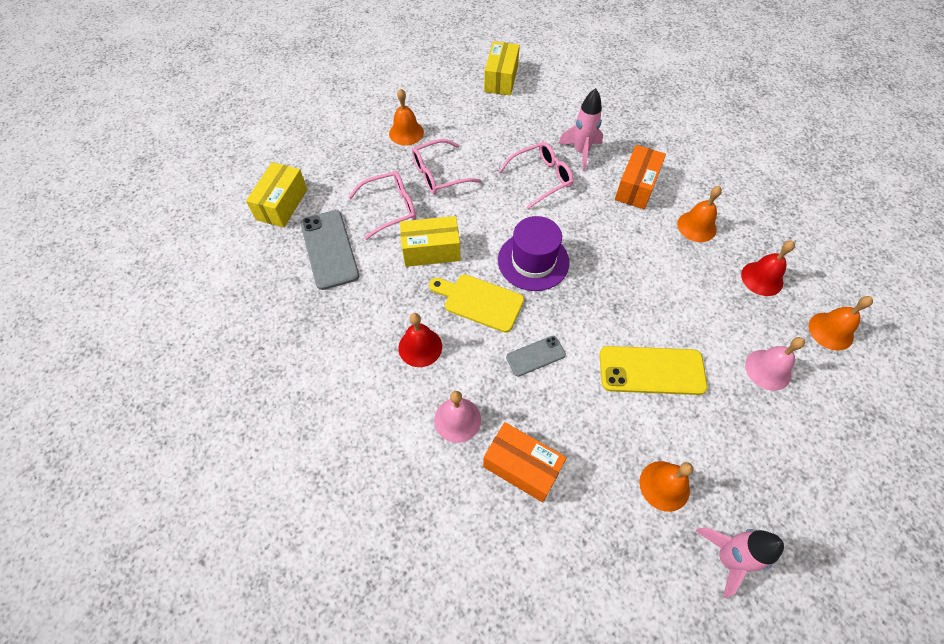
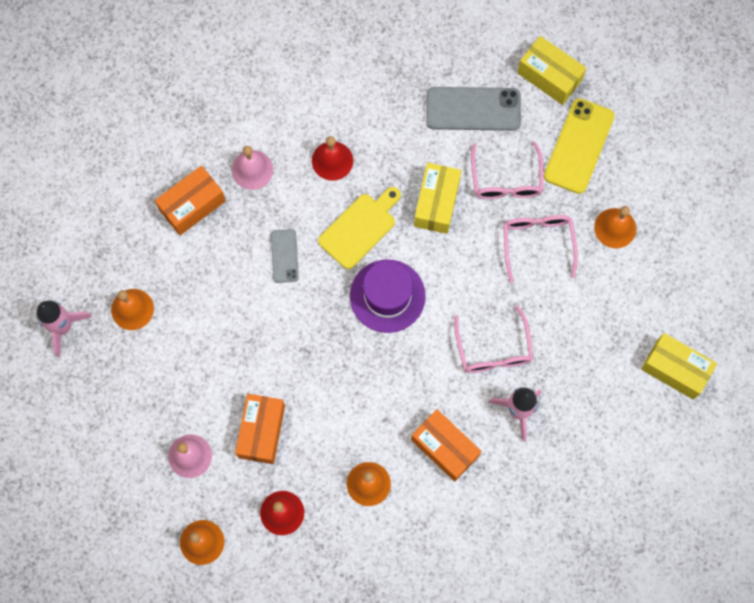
camera: 110 degrees right, 15 degrees up
(651, 371) = (230, 351): yellow phone -> yellow phone (578, 146)
(707, 317) = (262, 431): none -> orange box

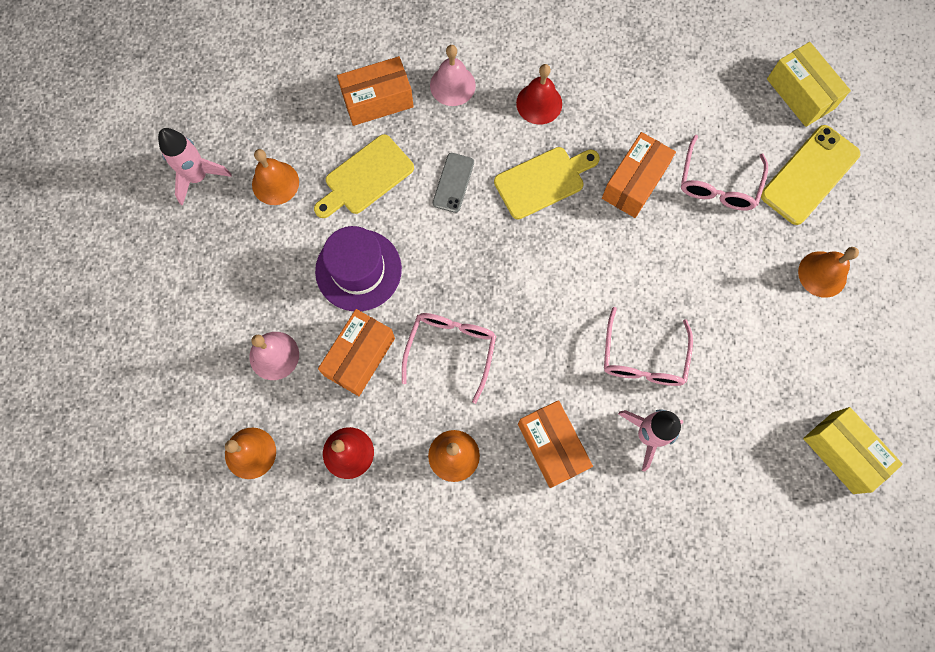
camera: 20 degrees right, 0 degrees up
(208, 277) = (365, 177): none -> yellow cutting board
(387, 296) = (547, 261): purple hat -> purple hat (358, 270)
(436, 203) = (634, 183): yellow box -> orange box
(473, 109) = (707, 100): grey phone -> none
(537, 243) = (730, 261): pink glasses -> pink glasses (451, 349)

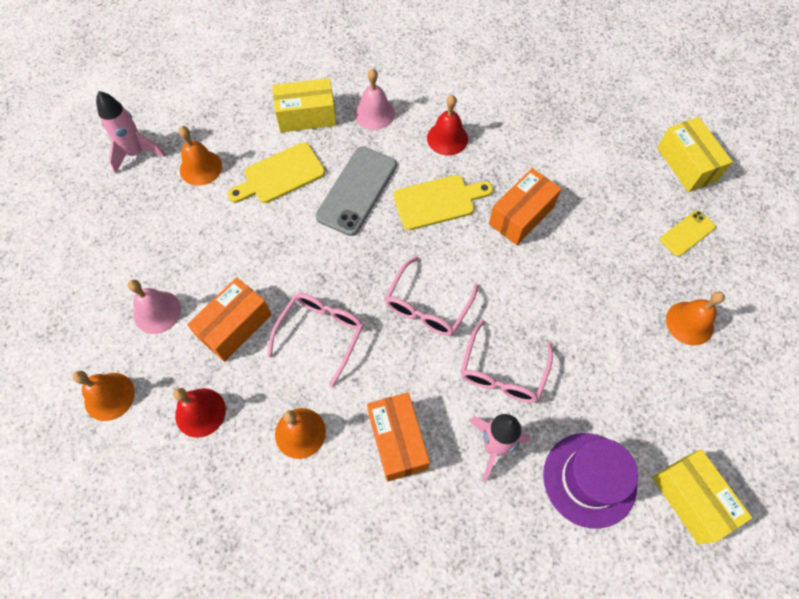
camera: 10 degrees right, 10 degrees down
(358, 270) = (253, 250): purple hat -> purple hat (589, 479)
(377, 100) = (306, 116): orange box -> yellow box
(453, 183) = (357, 191): grey phone -> grey phone, size x1.78
(718, 184) = (599, 228): pink glasses -> pink glasses (427, 306)
(809, 175) = (687, 233): yellow phone -> yellow phone, size x0.56

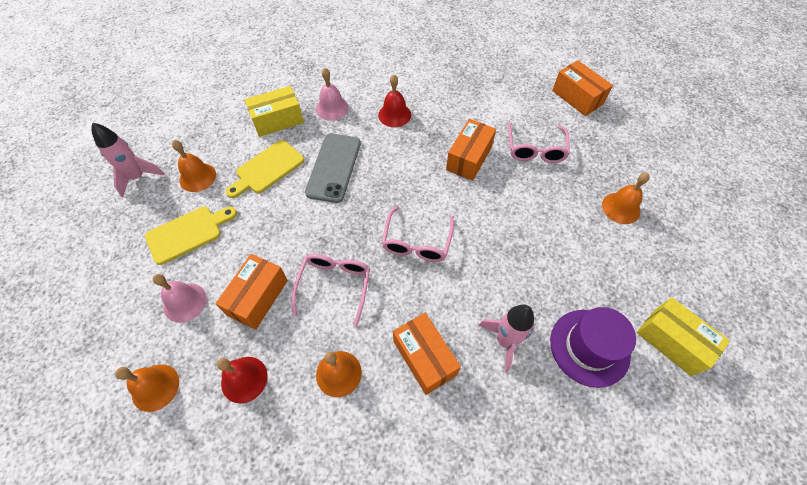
camera: 15 degrees left, 5 degrees down
(438, 201) = (401, 162): yellow cutting board -> yellow cutting board (188, 233)
(502, 372) = (493, 279): pink glasses -> pink glasses (535, 149)
(687, 164) = (577, 97): yellow box -> orange box
(687, 233) = (595, 144): yellow phone -> none

